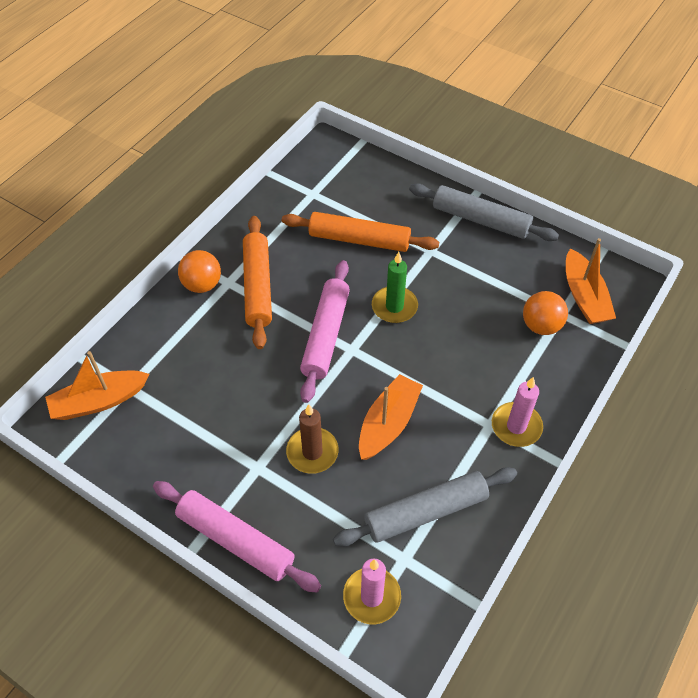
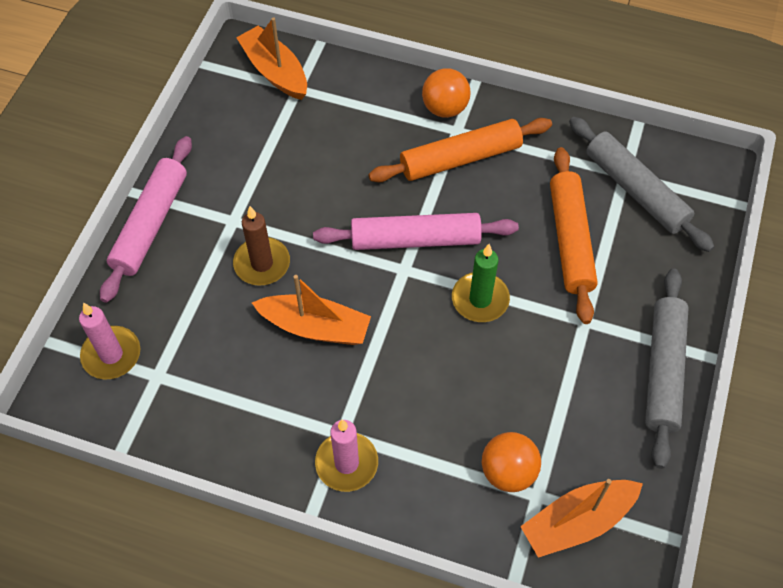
camera: 75 degrees right, 5 degrees up
(425, 512) = (214, 386): grey rolling pin -> grey rolling pin (636, 190)

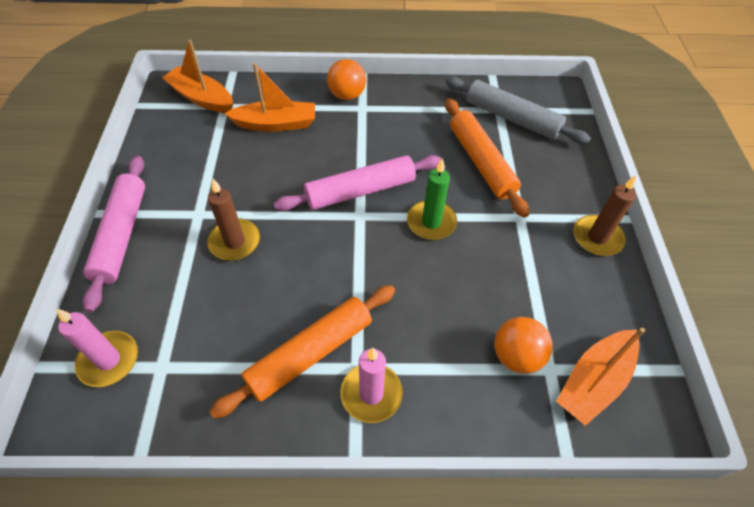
camera: 20 degrees left, 5 degrees down
(315, 327) = (300, 281): orange boat -> orange boat (276, 124)
(460, 158) = (372, 126): orange rolling pin -> orange rolling pin (310, 353)
(663, 370) = (597, 237): grey rolling pin -> brown candle

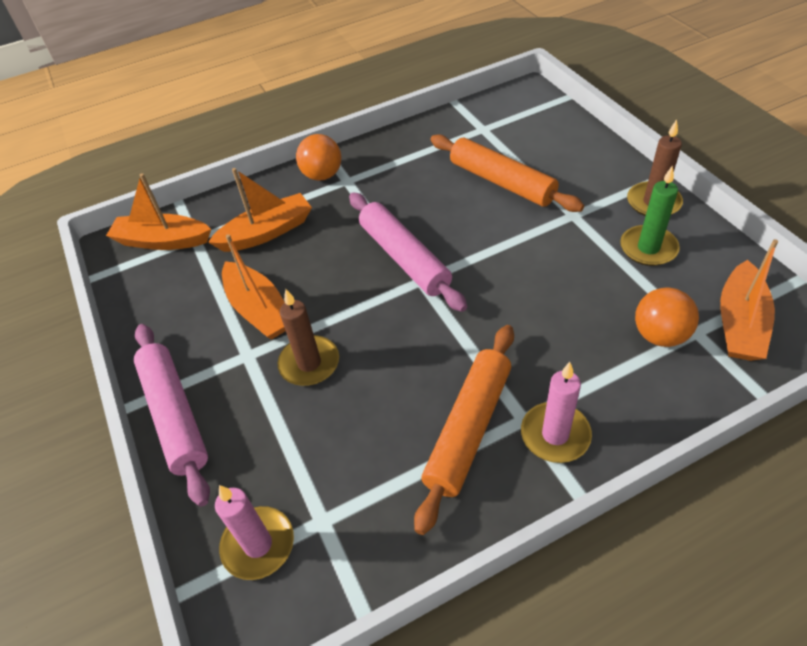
camera: 20 degrees left, 5 degrees down
(229, 183) = (259, 310): none -> orange boat
(360, 191) = (404, 258): pink rolling pin -> pink rolling pin turned 75 degrees counterclockwise
(431, 222) = (495, 256): green candle -> green candle (648, 248)
(512, 118) = (501, 131): grey rolling pin -> none

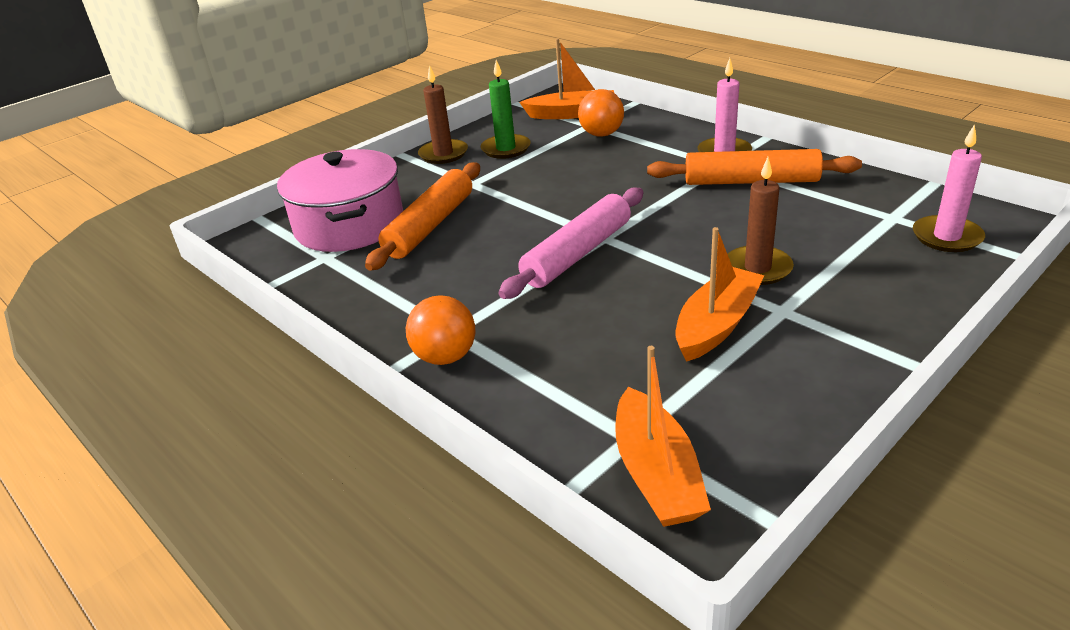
camera: 110 degrees left, 15 degrees down
(175, 415) = (898, 329): pink rolling pin -> none
(267, 232) = (584, 367): orange boat -> none
(528, 140) = (349, 225): none -> pink pot

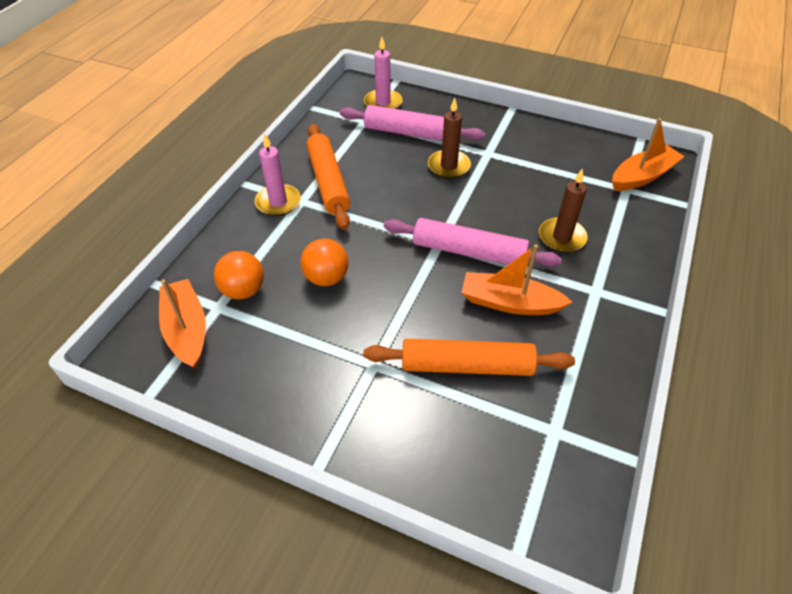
camera: 115 degrees left, 15 degrees up
(349, 225) = (492, 441): pink pot -> none
(443, 154) = (309, 422): brown candle -> brown candle (562, 237)
(445, 357) = (622, 284): orange ball -> orange ball (326, 278)
(506, 149) = (287, 363): green candle -> none
(717, 325) = (516, 174): orange boat -> orange boat (509, 303)
(852, 250) = (411, 133): none -> pink rolling pin

